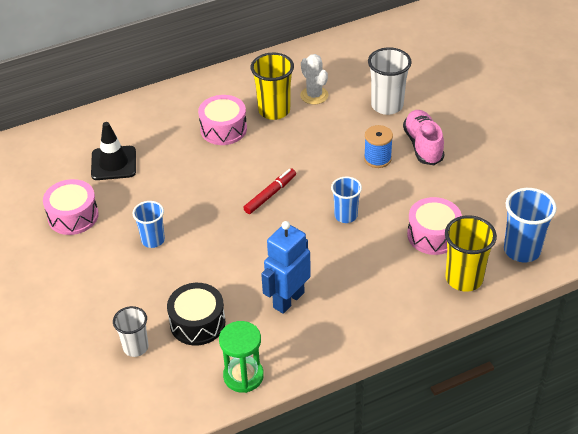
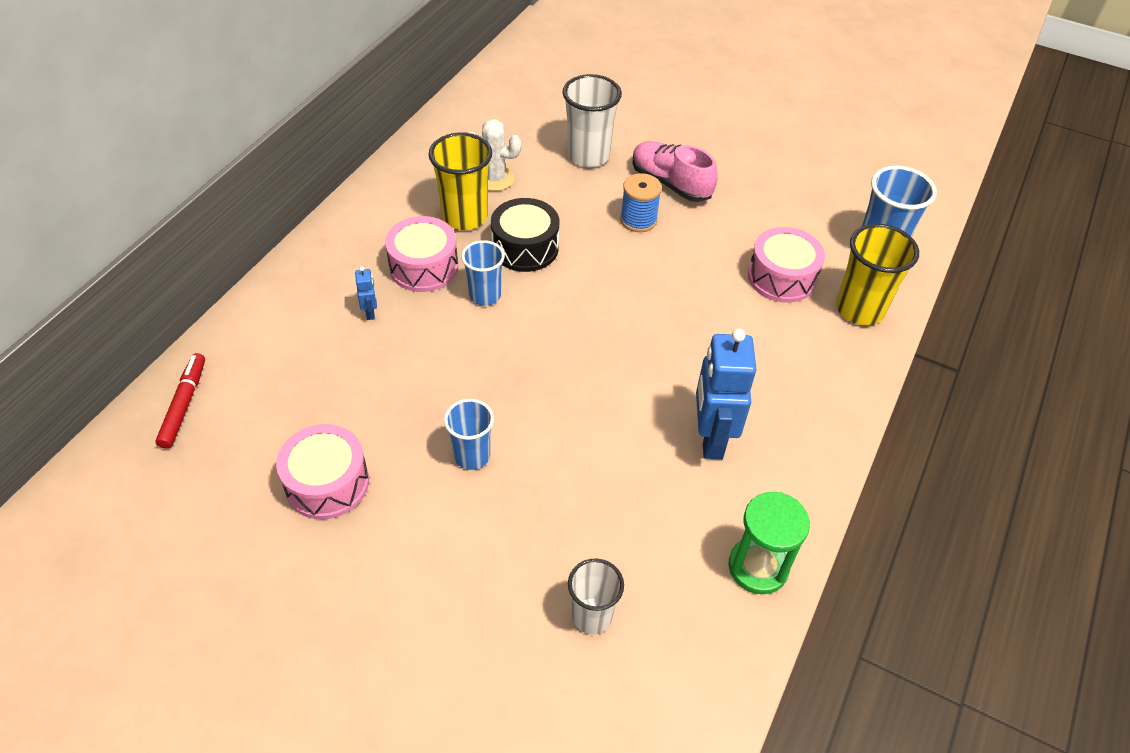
camera: 40 degrees left, 5 degrees up
(113, 163) = (317, 380): black traffic cone -> none
(172, 141) = (370, 312): none -> blue robot
(197, 323) = (636, 532): black drum -> black drum (525, 248)
(270, 194) = (561, 320): red marker -> red marker (184, 404)
(345, 216) = (671, 302): blue cup -> blue cup (485, 295)

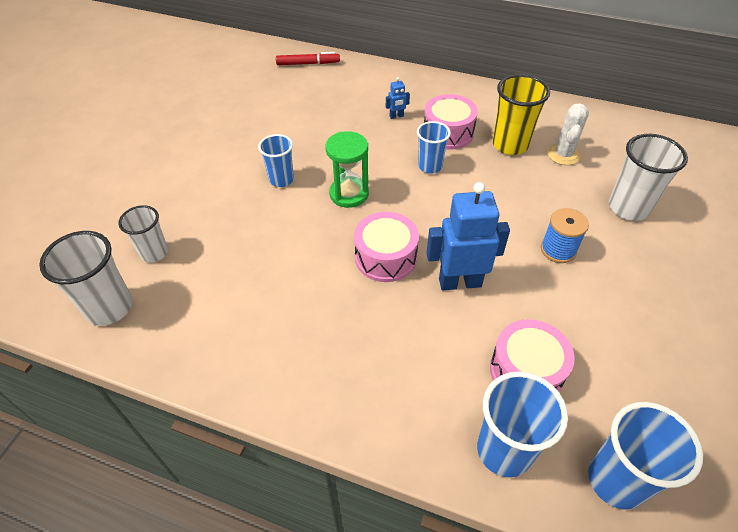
camera: 85 degrees right, 0 degrees up
(327, 483) = (257, 123): pink drum -> pink drum (385, 257)
(525, 248) = (490, 181): black drum -> none
(670, 183) = (624, 271): pink shoe -> none
(687, 666) = (109, 308): none -> white cup
(710, 438) = (310, 315): blue robot -> blue robot (460, 282)
(758, 567) = (184, 351): green hourglass -> green hourglass (349, 194)
(859, 309) = (504, 450): yellow cup -> blue cup

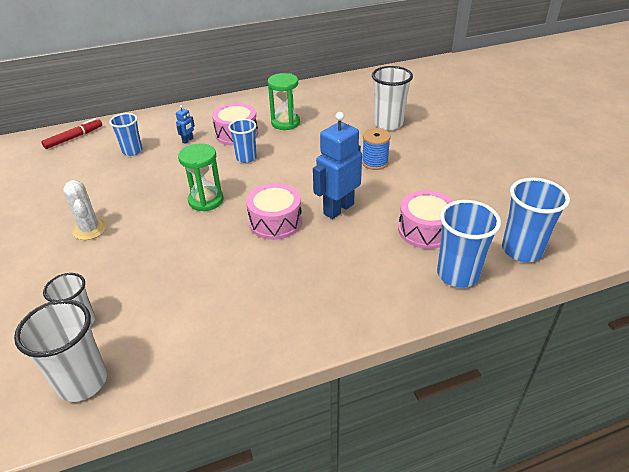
camera: 40 degrees left, 10 degrees down
(281, 180) = (140, 218): blue cup -> blue cup (132, 151)
(510, 145) = (285, 123): yellow cup -> green hourglass
(563, 154) = (323, 114): white cactus -> white cactus (90, 229)

